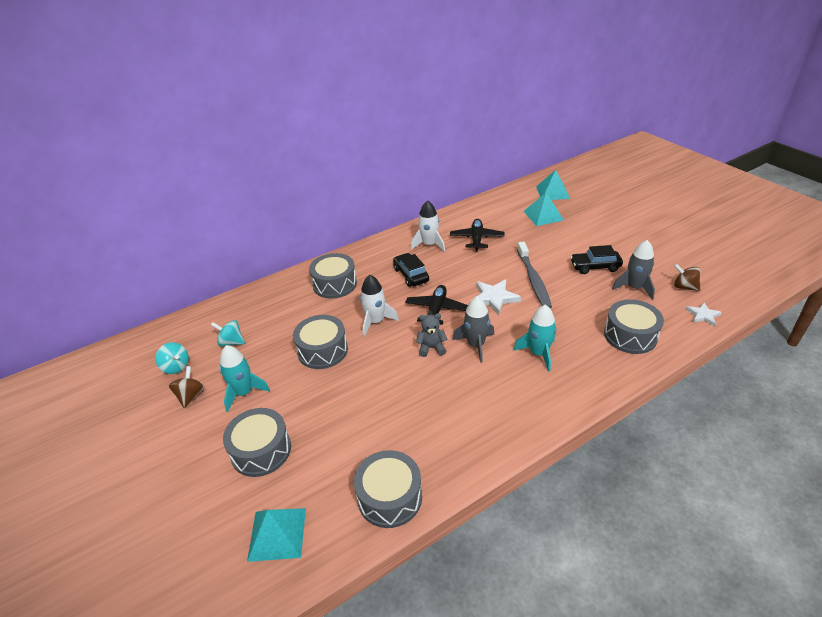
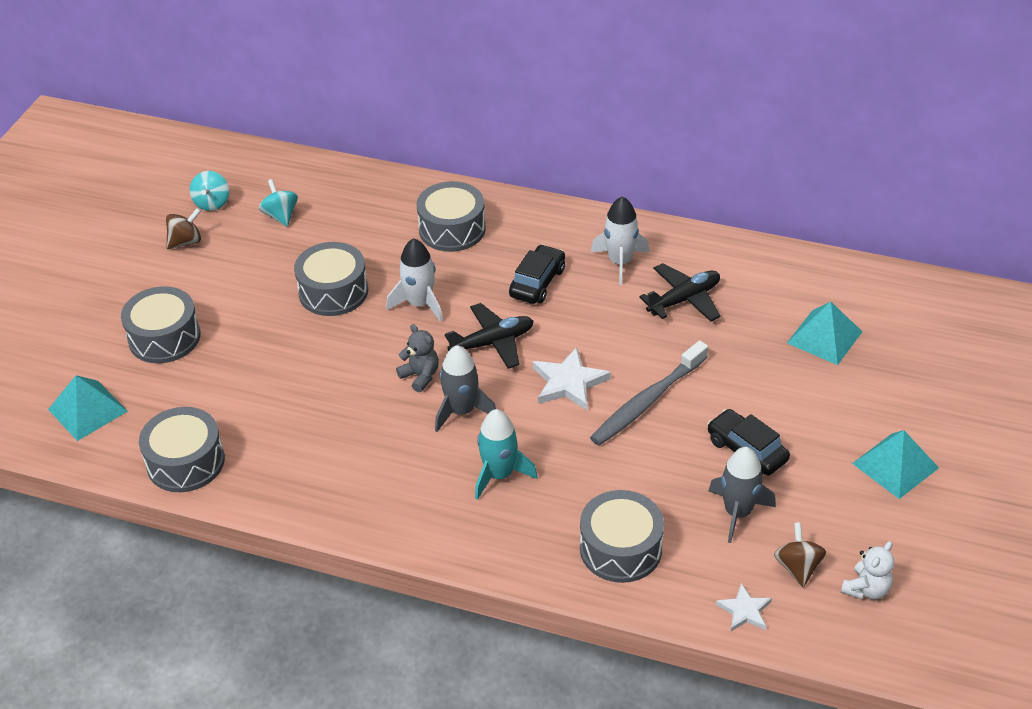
camera: 50 degrees right, 5 degrees up
(243, 393) = (222, 275): turquoise rocket -> none
(552, 192) = (906, 316): turquoise pyramid -> turquoise pyramid (895, 465)
(712, 274) = (866, 589): none -> white teddy bear

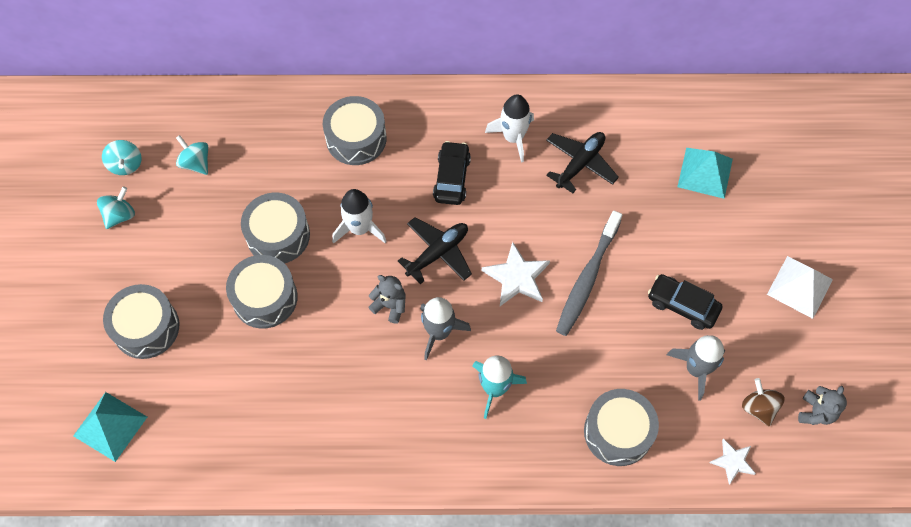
camera: 20 degrees left, 20 degrees up
(185, 462) = (223, 455): grey drum -> grey drum (265, 298)
(186, 242) = (120, 215): brown spinning top -> turquoise spinning top
(866, 589) = (816, 412): white teddy bear -> grey teddy bear
(895, 465) = (799, 286): turquoise pyramid -> white pyramid

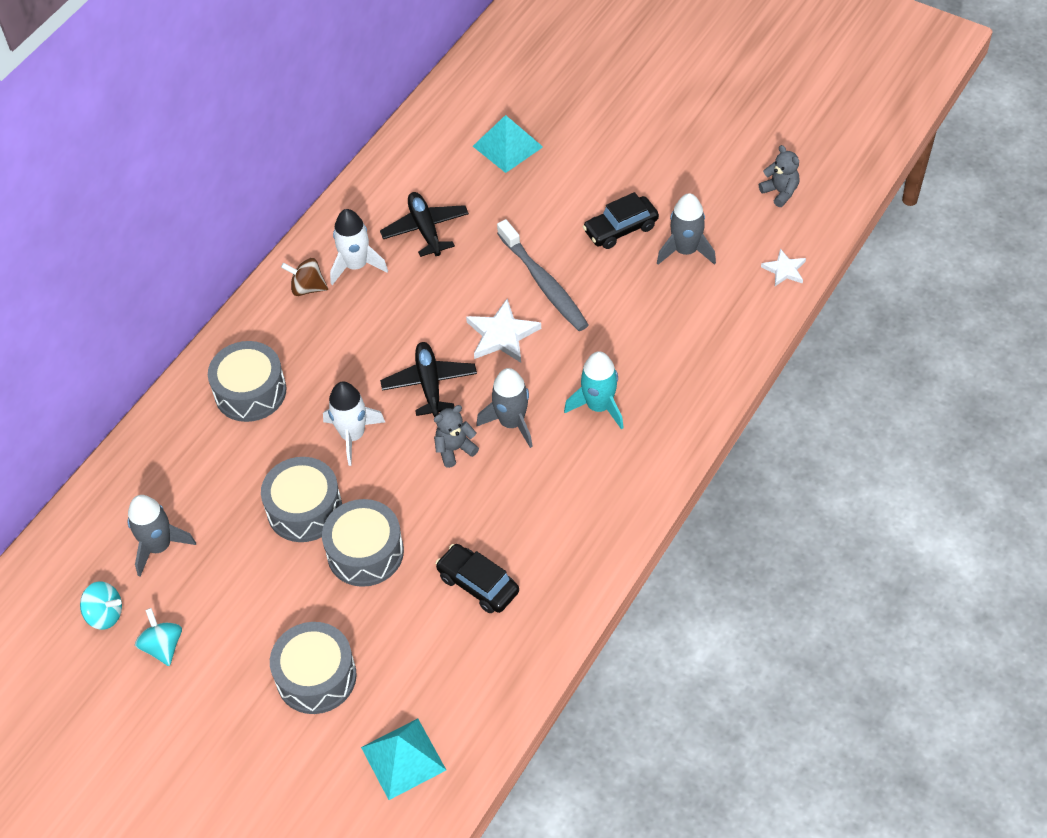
camera: 55 degrees left, 10 degrees down
(196, 163) = (159, 546): turquoise spinning top -> grey rocket
(451, 178) = (359, 334): black car -> black car (478, 584)
(618, 432) = (704, 336): grey drum -> none
(758, 407) = (750, 227): brown spinning top -> brown spinning top (307, 288)
(799, 286) = (663, 141): white pyramid -> none

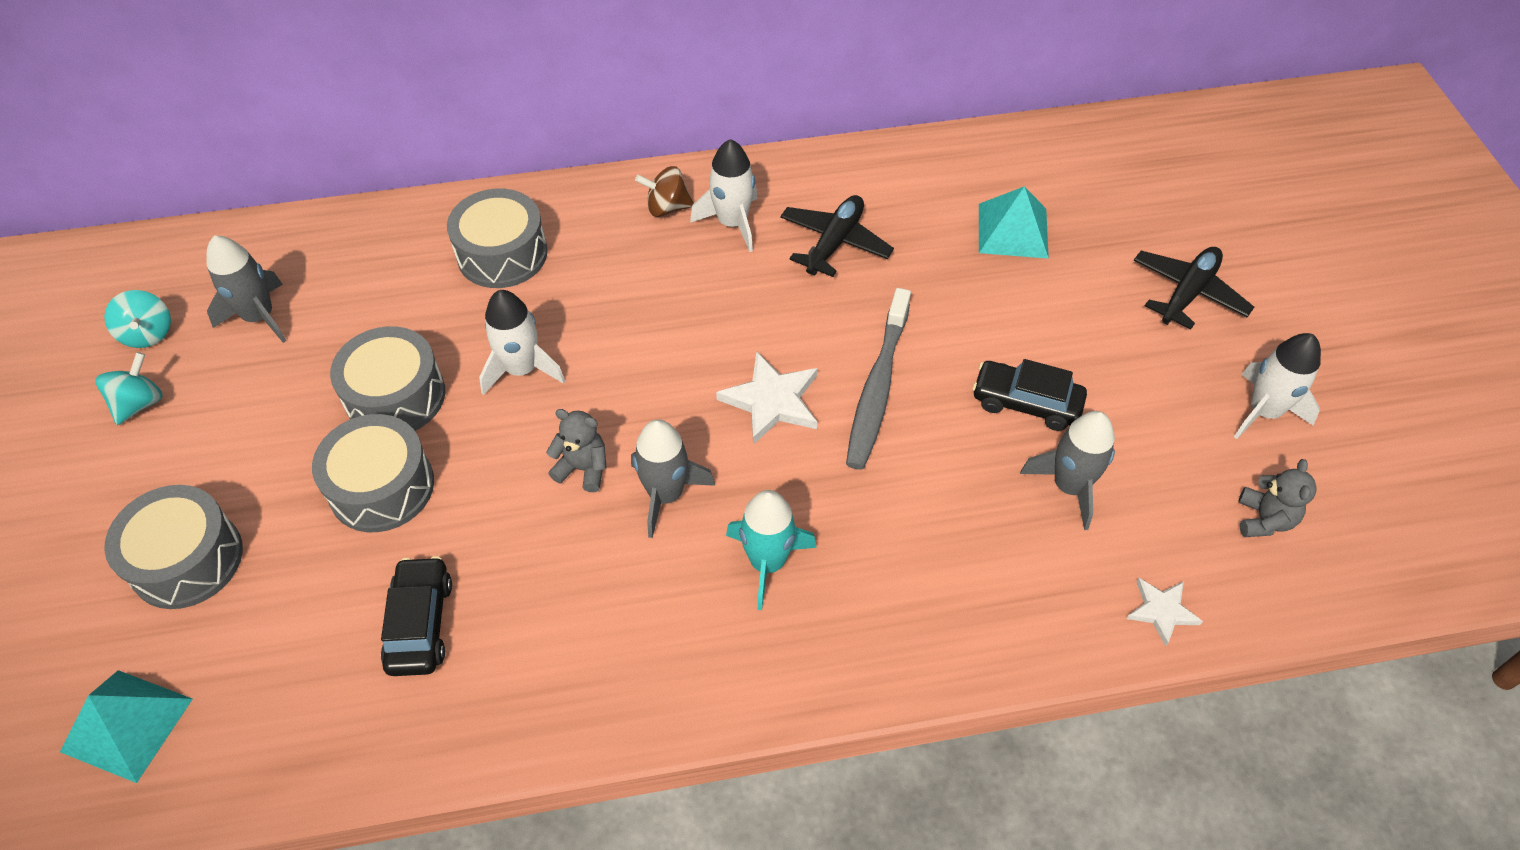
camera: 45 degrees right, 0 degrees up
(307, 288) = (667, 207): brown spinning top -> brown spinning top turned 60 degrees counterclockwise
(429, 384) = (646, 385): black plane -> black plane (1187, 293)
(726, 141) = (1263, 411): none -> white rocket

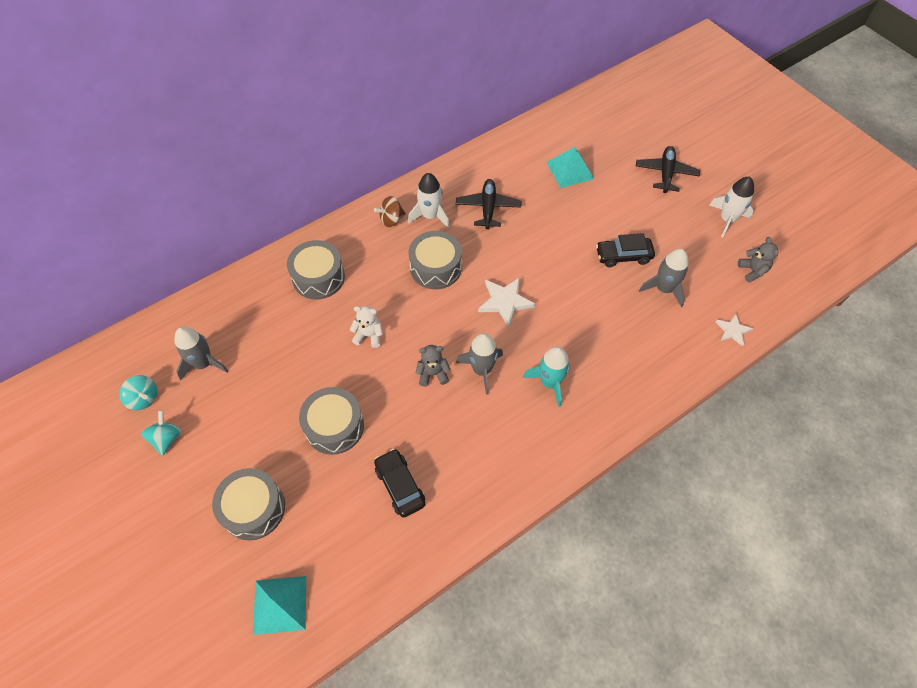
camera: 25 degrees left, 5 degrees up
(395, 396) = (310, 376): grey drum -> grey drum (435, 268)
(522, 369) = (369, 335): white rocket -> white teddy bear
(877, 388) = (551, 275): grey toothbrush -> none

